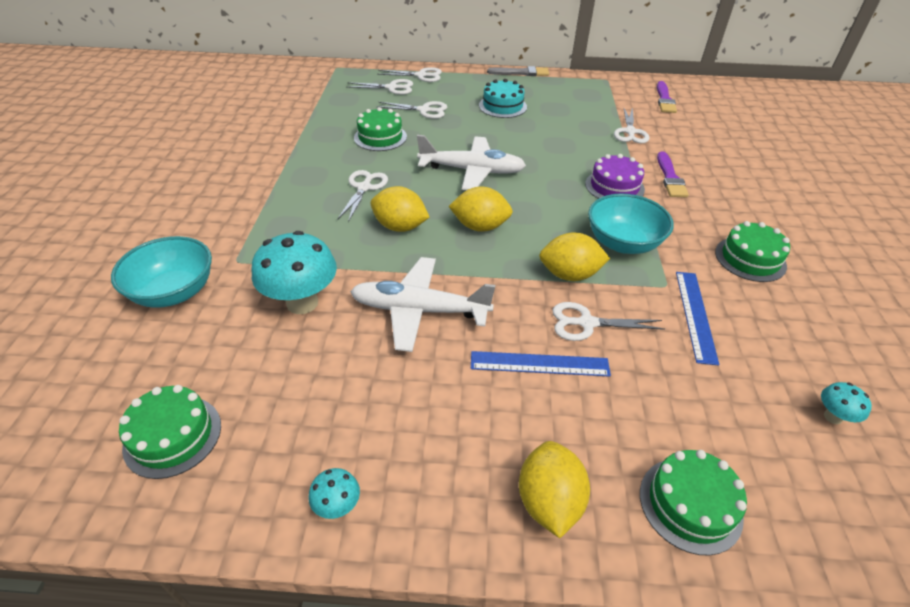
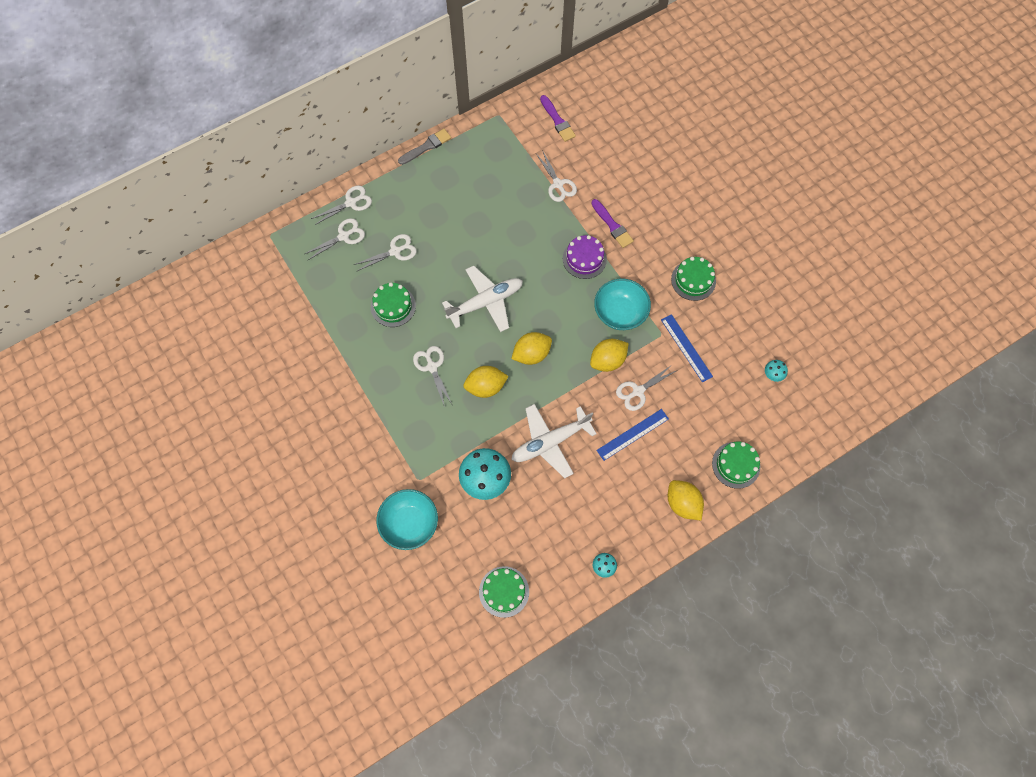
camera: 35 degrees left, 25 degrees up
(502, 106) = (448, 207): turquoise cake -> none

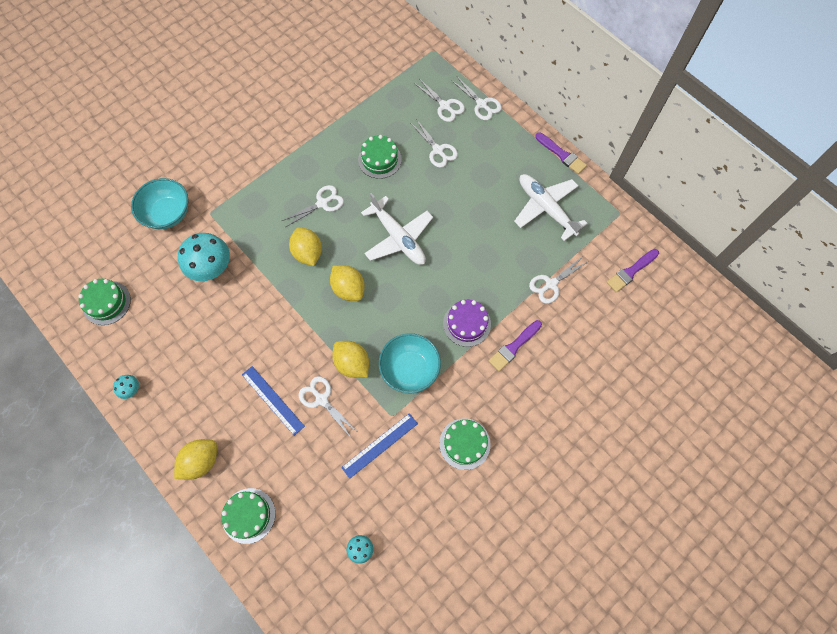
camera: 80 degrees right, 0 degrees up
(426, 146) = (561, 154): grey brush -> purple brush
(550, 442) = (256, 321): white plane -> white plane (546, 208)

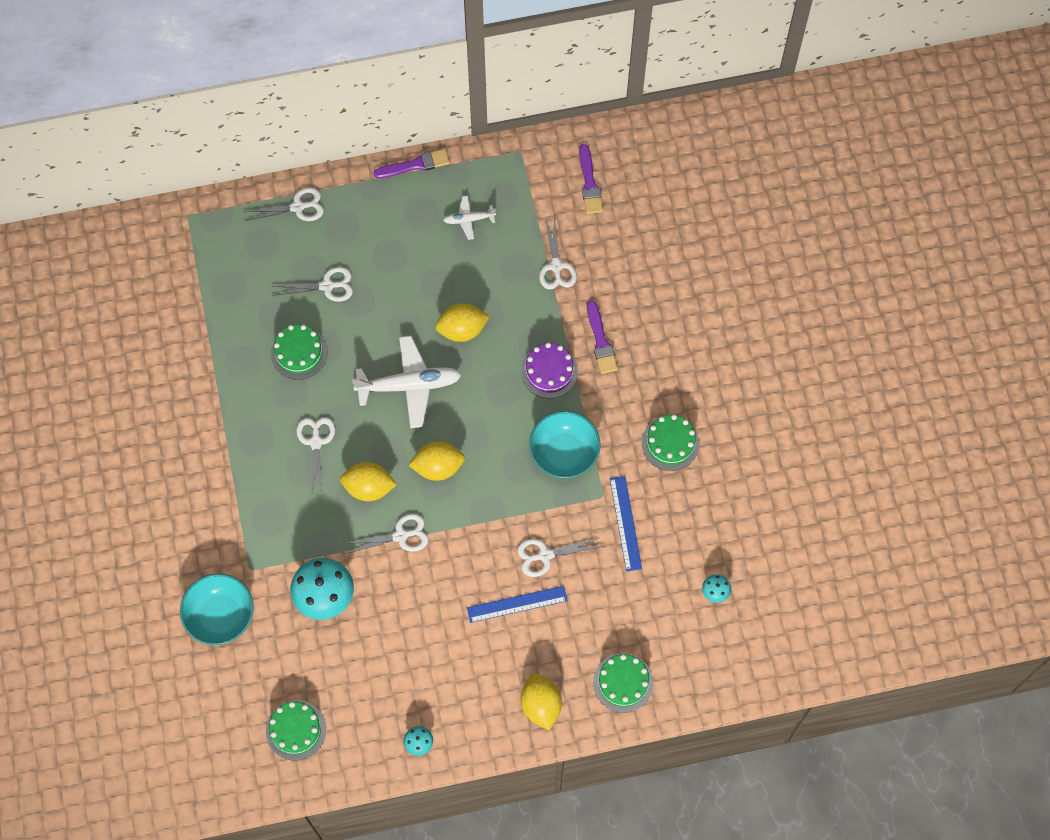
camera: 60 degrees left, 0 degrees up
(352, 363) = (524, 506): yellow lemon -> yellow lemon (462, 329)
(445, 106) = (274, 246): white scissors -> white scissors (400, 536)
(546, 208) = (469, 219): white plane -> white plane, size x0.51

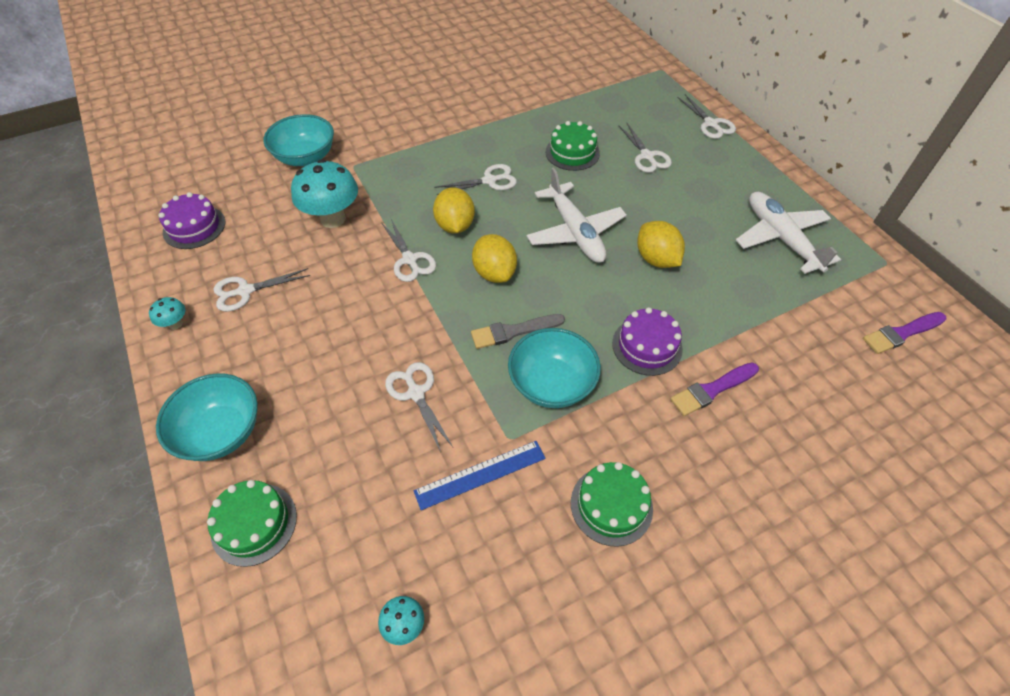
camera: 75 degrees right, 15 degrees down
(296, 730) = (194, 227): green cake -> purple cake
(415, 165) = (809, 187): purple brush -> none
(469, 219) = (781, 238): white plane -> white plane, size x1.97
(506, 468) = (513, 331): none -> grey brush
(517, 604) = (349, 378): blue ruler -> none
(541, 705) = (221, 432): yellow lemon -> turquoise bowl
(556, 266) = (778, 324): white scissors -> white scissors (245, 291)

